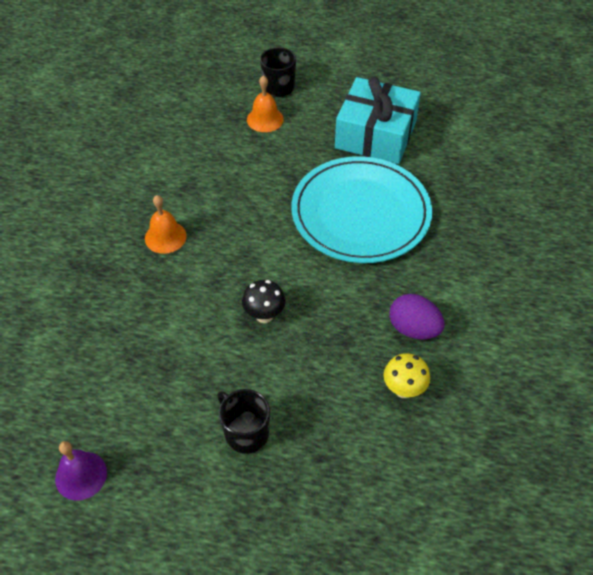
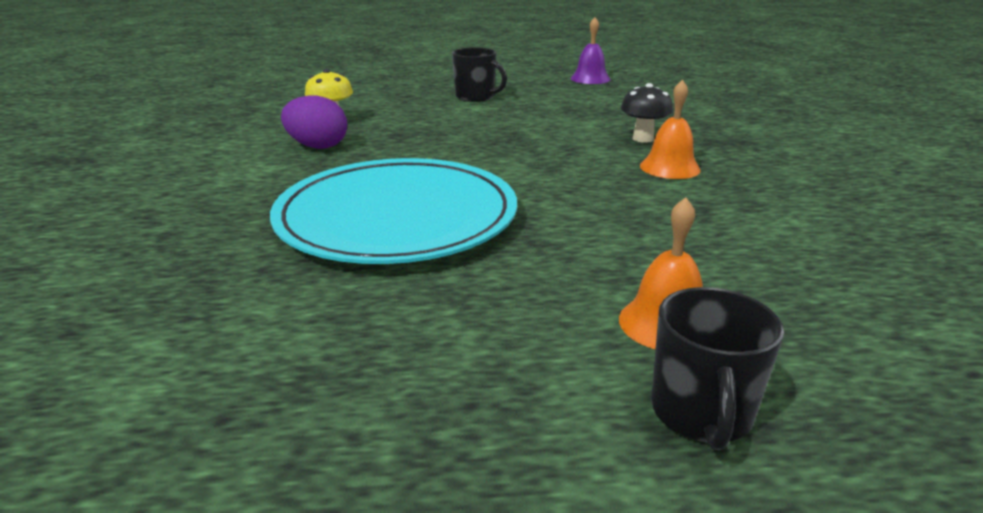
camera: 165 degrees right, 25 degrees down
(264, 315) = (496, 137): black mushroom -> black mushroom (643, 139)
(375, 135) = (383, 333): turquoise gift -> none

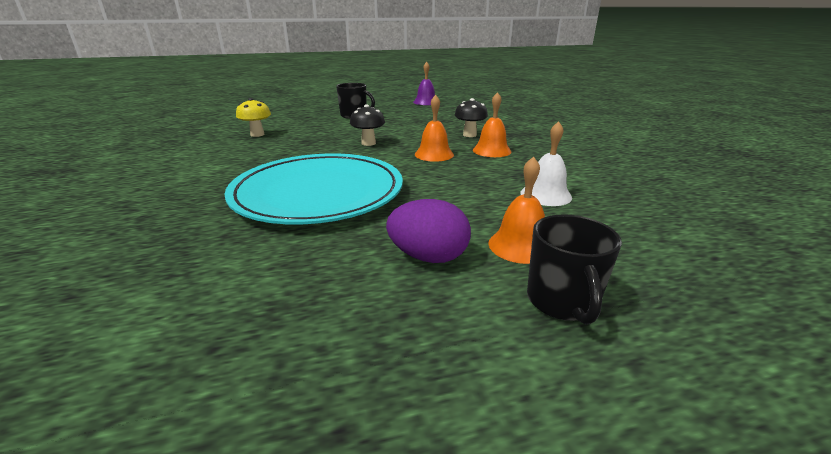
camera: 10 degrees left, 0 degrees up
(317, 146) = (250, 151): purple egg -> purple egg (428, 257)
(486, 144) = (368, 143): none -> black mushroom
(578, 168) = (434, 154): none -> orange bell
(732, 247) = (545, 195): none -> white bell

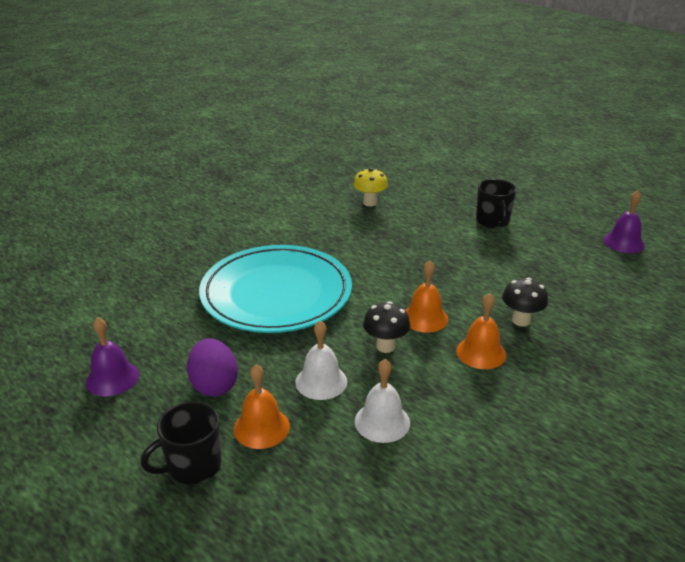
camera: 60 degrees right, 5 degrees up
(332, 334) = (112, 378): none -> purple bell
(368, 143) = (414, 267): black mushroom -> black mushroom (385, 346)
(474, 204) = (321, 381): none -> white bell

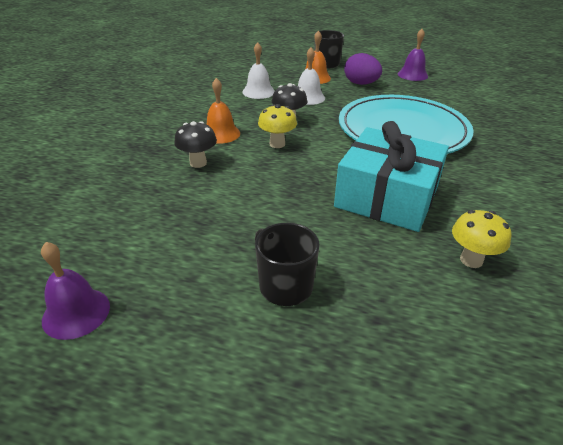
camera: 150 degrees right, 5 degrees up
(375, 244) = (387, 197): none -> turquoise gift
(425, 318) = (277, 144): orange bell -> yellow mushroom

